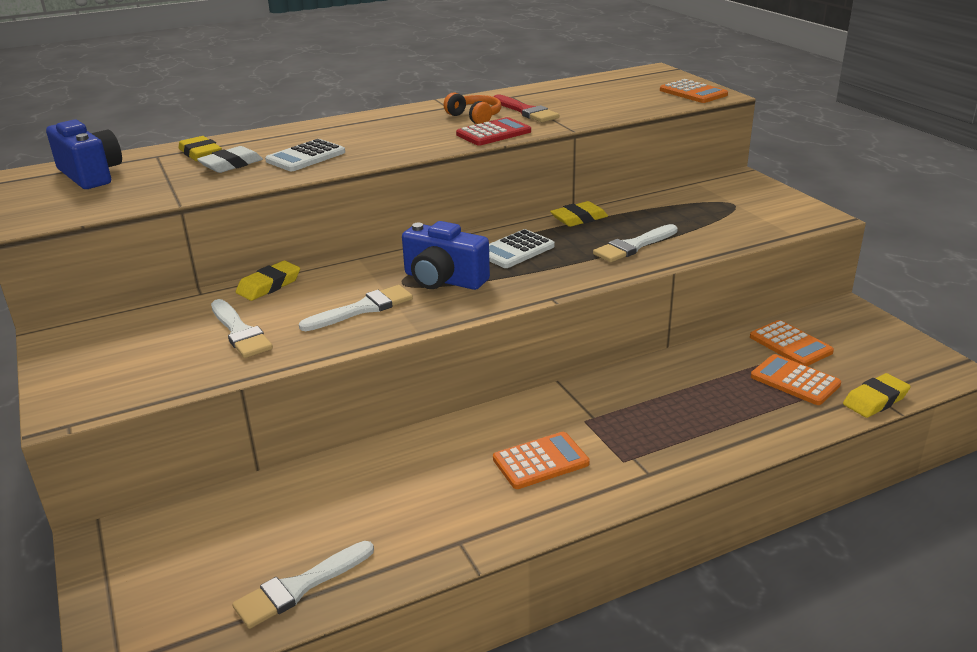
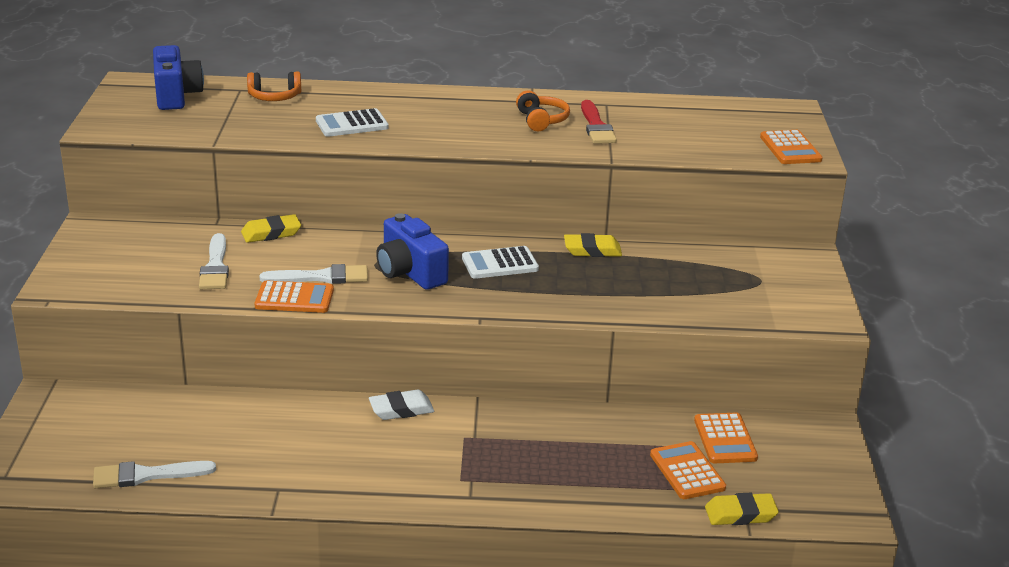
camera: 25 degrees right, 0 degrees up
(201, 154) = (274, 97): yellow eraser -> orange headphones
(231, 164) = (287, 115): white eraser -> white eraser (401, 409)
(493, 133) = (536, 143): red calculator -> none
(540, 461) = (395, 455): orange calculator -> orange calculator (294, 298)
(633, 246) = (608, 293): white brush -> none

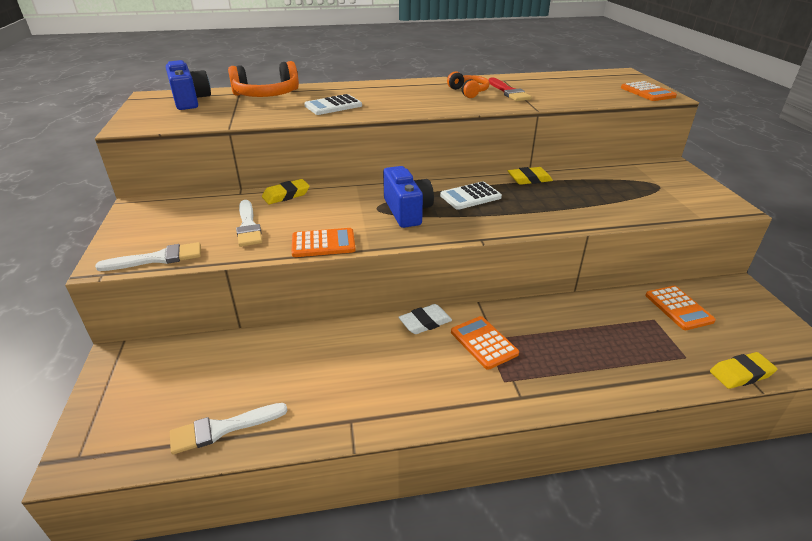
camera: 10 degrees left, 5 degrees up
(274, 97) = (267, 95): orange headphones -> orange headphones, size x1.64
(321, 277) = (339, 223): white brush -> white brush (158, 258)
(410, 272) = (407, 211): blue camera -> blue camera turned 150 degrees counterclockwise
(687, 471) = (672, 341): orange calculator -> orange calculator (483, 343)

